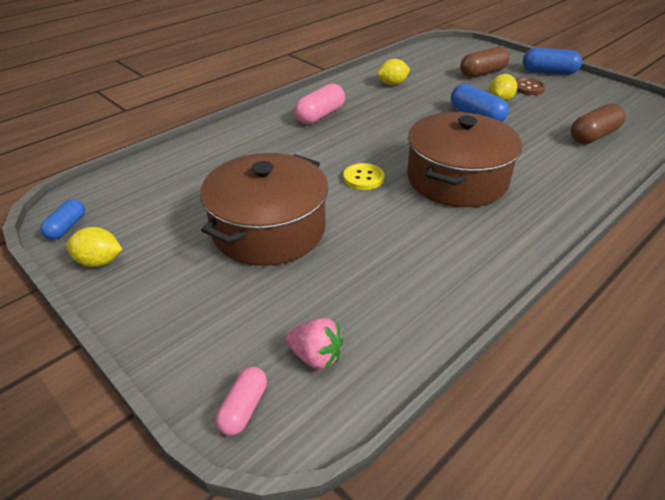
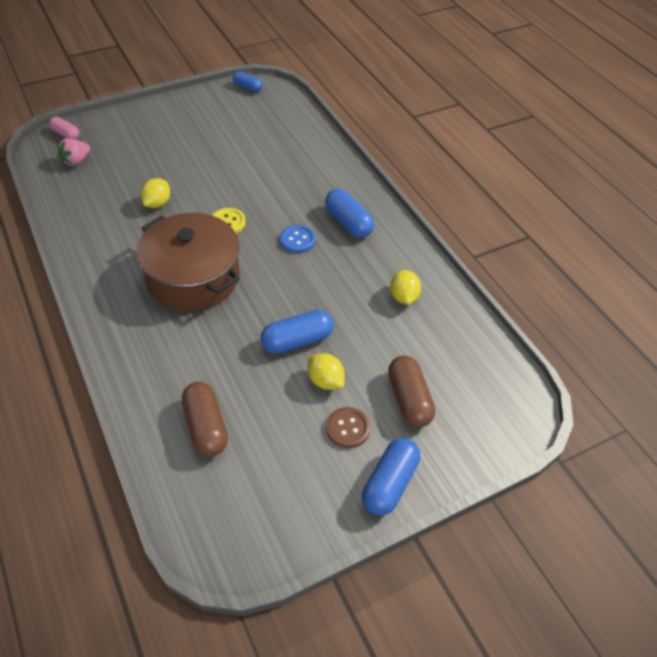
camera: 105 degrees right, 10 degrees up
(99, 261) = (205, 98): yellow lemon -> yellow lemon (157, 203)
(268, 229) = (194, 163): brown pot -> none
(320, 115) = (348, 222): pink capsule -> blue capsule
(361, 135) = (297, 240): none -> blue button

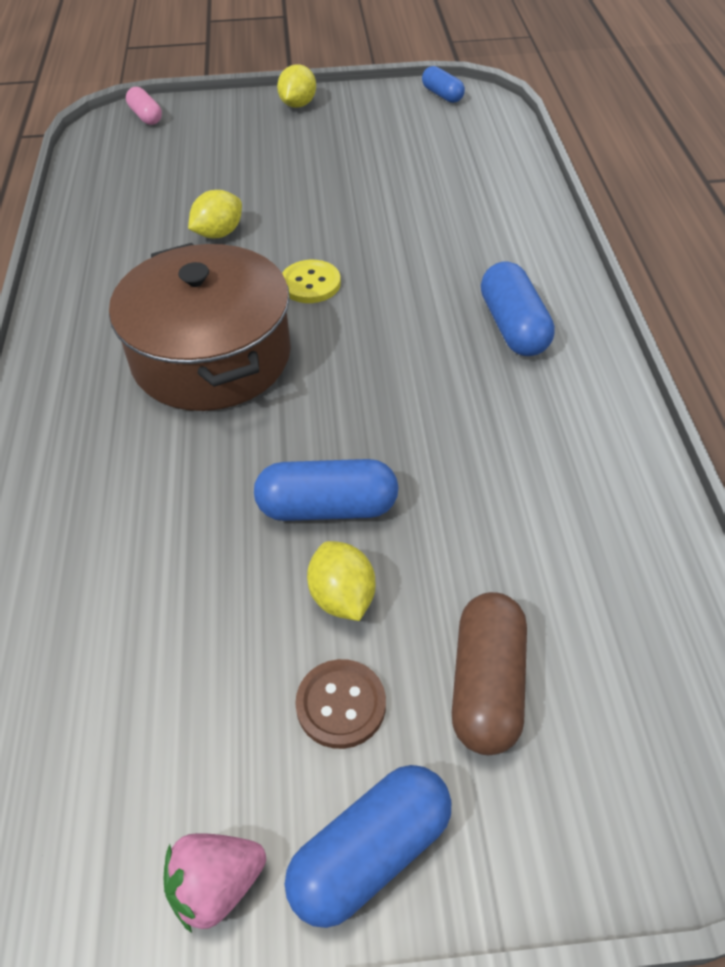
camera: 25 degrees right, 0 degrees up
(76, 161) = (138, 154): pink strawberry -> pink strawberry (216, 885)
(206, 427) = (95, 616): brown capsule -> none
(297, 240) = (411, 336): blue button -> none
(403, 297) = (560, 481): yellow lemon -> yellow lemon (298, 105)

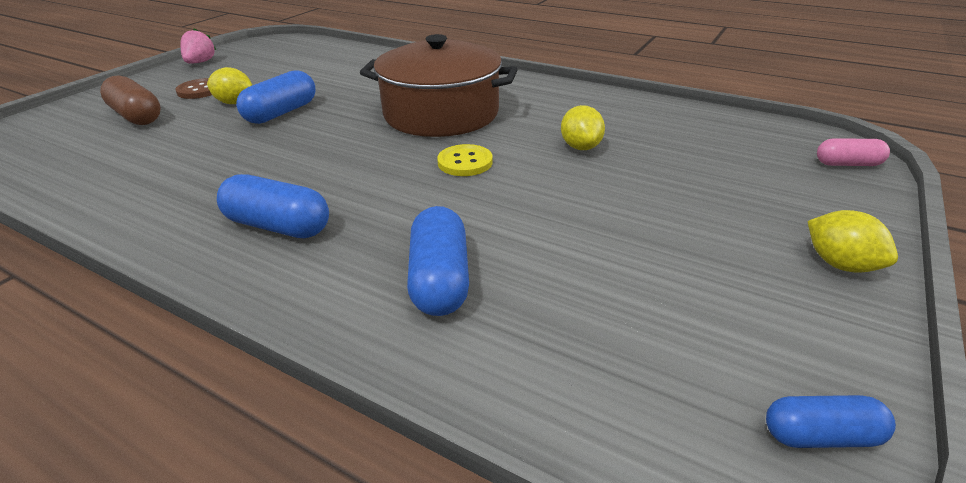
camera: 125 degrees right, 15 degrees down
(370, 854) = (151, 82): blue capsule -> blue capsule (439, 280)

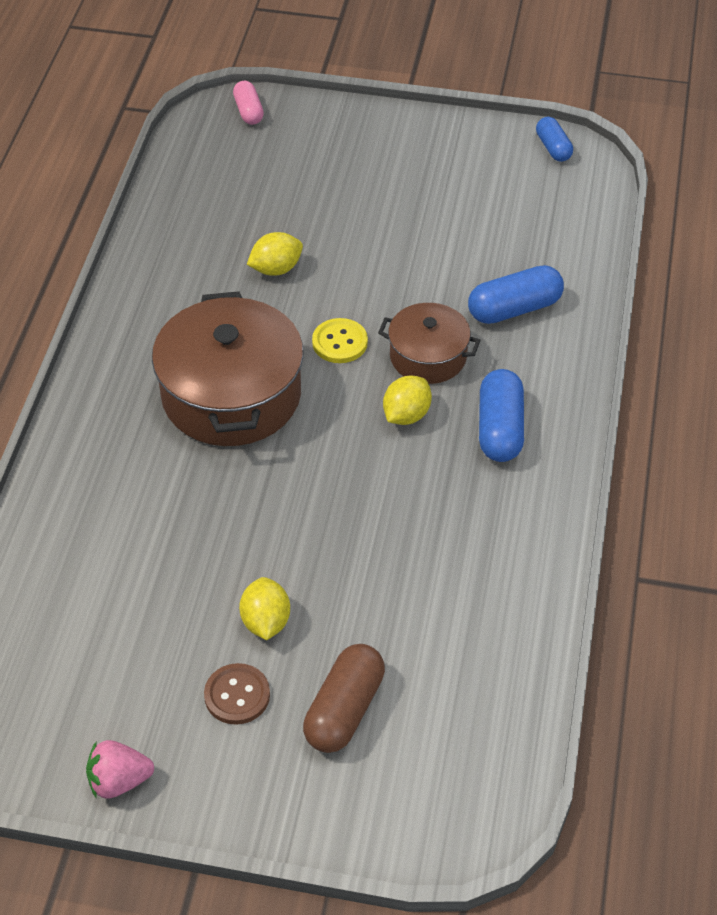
camera: 110 degrees left, 15 degrees up
(281, 113) = (280, 550): blue capsule -> none
(411, 204) = (428, 356): none -> brown pot
(840, 264) = (402, 129): yellow lemon -> yellow lemon (406, 415)

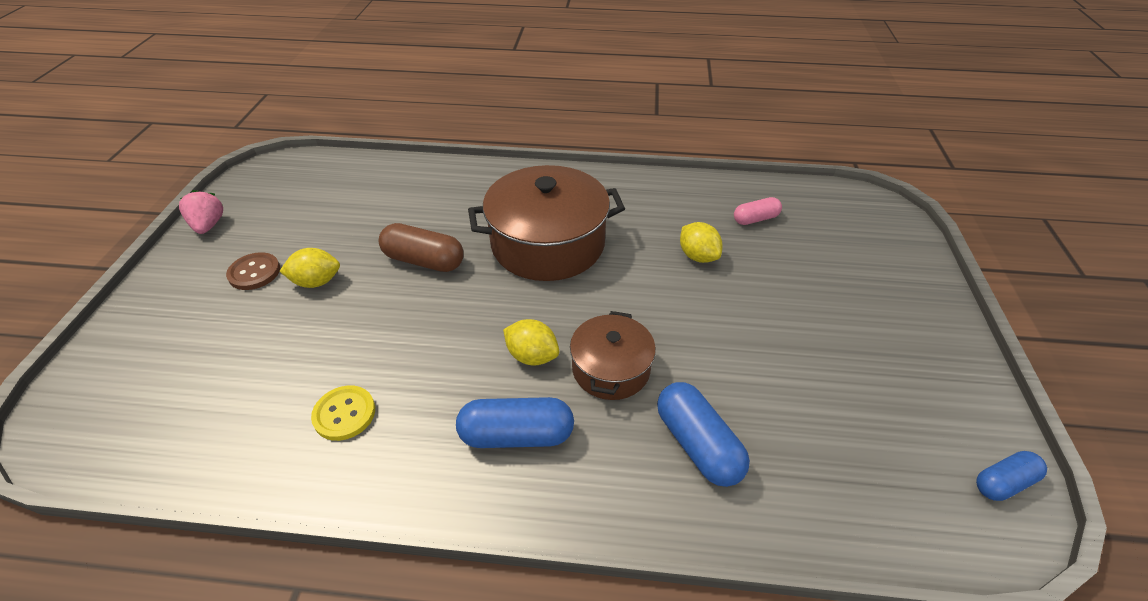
camera: 85 degrees right, 5 degrees down
(248, 111) = (892, 223): pink capsule -> pink capsule (755, 219)
(340, 342) = (617, 303): yellow button -> yellow button (344, 414)
(344, 710) = (216, 333): brown capsule -> brown capsule (424, 261)

